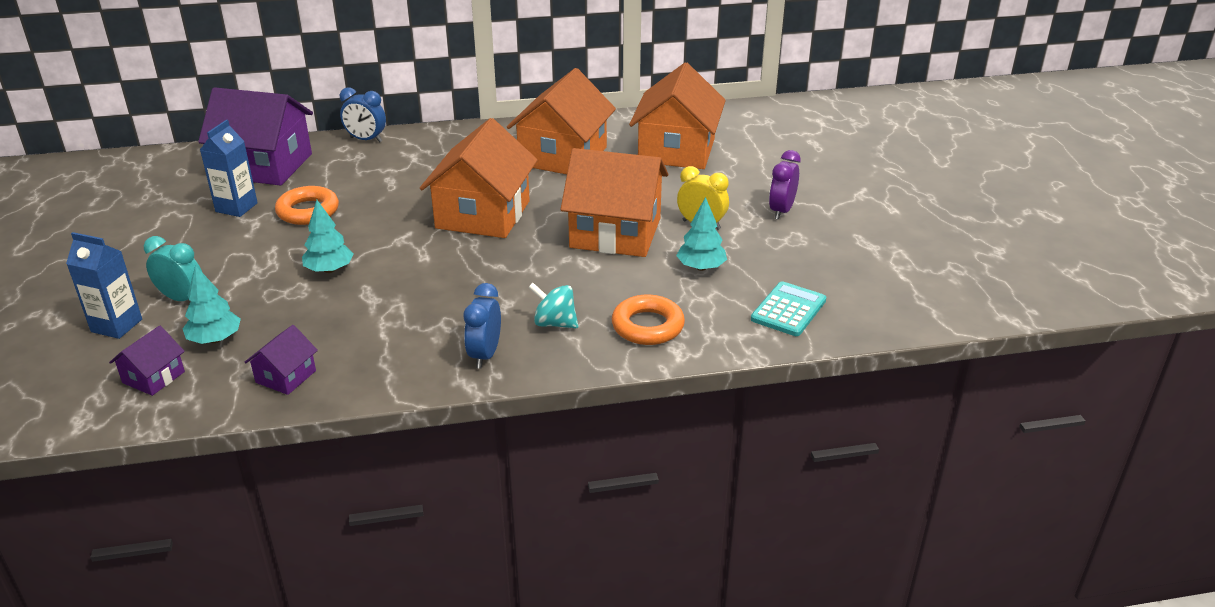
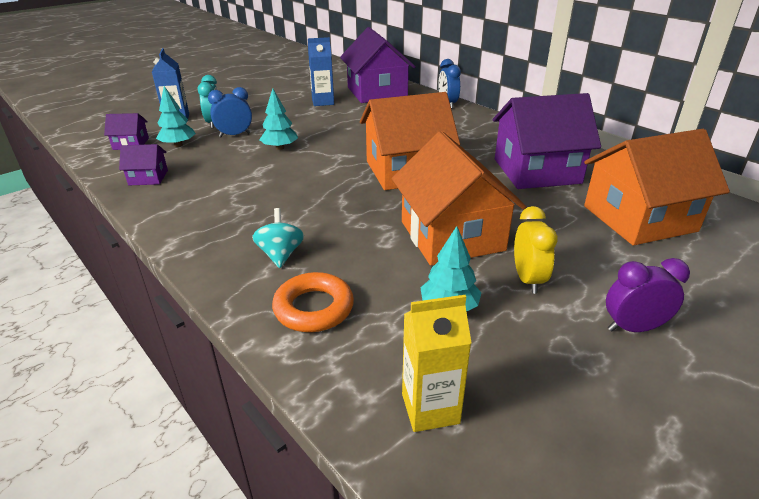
camera: 60 degrees right, 0 degrees up
(308, 211) = (341, 119): orange ring -> none
(485, 355) = (213, 239): blue clock -> blue clock (234, 135)
(563, 156) = (536, 171): orange house -> purple house
(788, 310) = (430, 408): turquoise calculator -> yellow carton

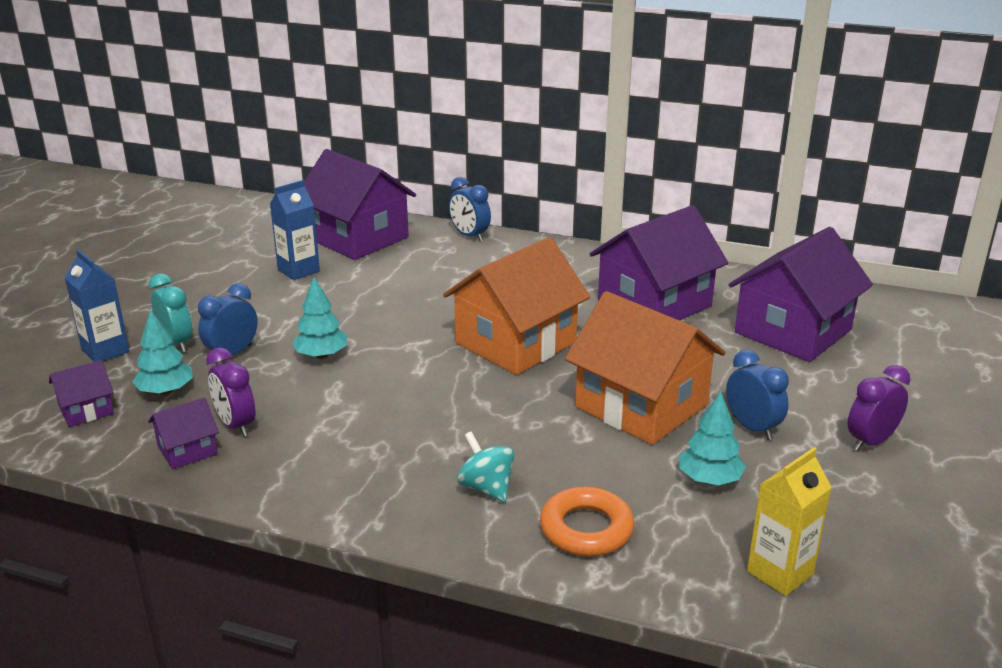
camera: 30 degrees left, 5 degrees down
(188, 172) = (236, 425): none -> purple clock
(527, 279) = (752, 428): yellow clock -> blue clock
(639, 218) = (793, 331): orange house -> purple house

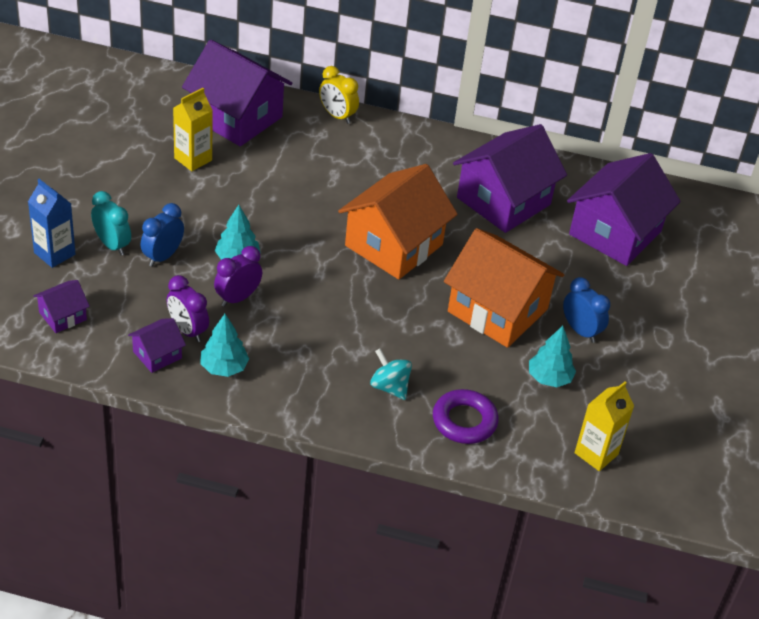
camera: 10 degrees left, 15 degrees up
(166, 391) = (120, 296): turquoise tree -> turquoise tree (224, 367)
(298, 270) = (193, 159): blue carton -> yellow carton
(470, 236) = (337, 116): blue clock -> yellow clock
(586, 529) = (464, 421): orange ring -> purple ring
(871, 442) = (666, 343): purple clock -> purple clock (237, 298)

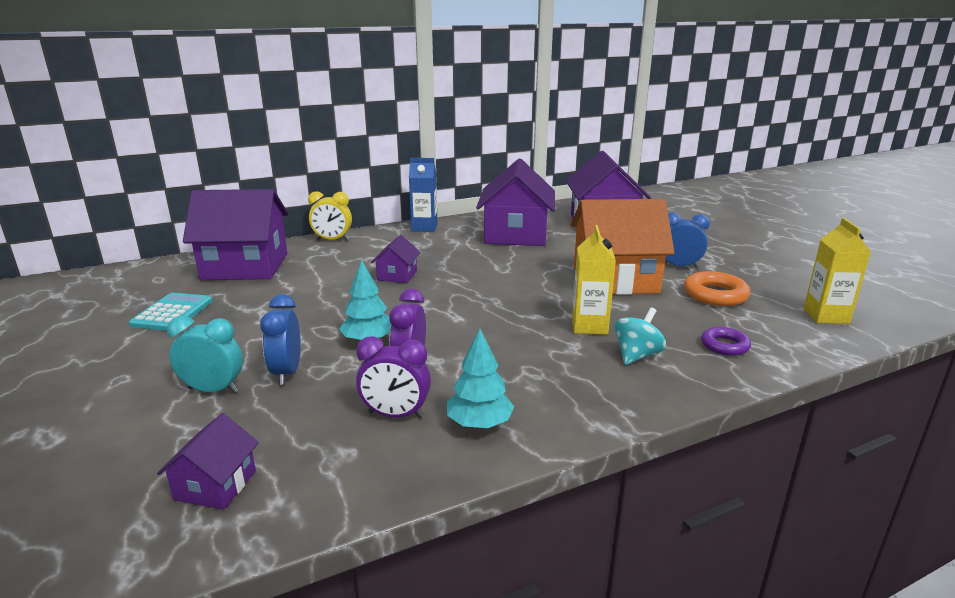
camera: 35 degrees left, 20 degrees down
(54, 253) = (139, 431): blue carton -> blue carton (424, 228)
(145, 150) = (173, 313): none -> turquoise calculator
(157, 355) = (391, 454): purple house -> purple house (397, 275)
(193, 159) = (233, 300): yellow carton -> yellow carton (589, 326)
(389, 387) = (637, 355): turquoise spinning top -> turquoise spinning top turned 120 degrees clockwise
(394, 245) = (485, 279): orange house -> none
(464, 421) = (724, 345): purple ring -> purple ring, size x0.64
(549, 378) = (715, 295): turquoise tree -> orange ring

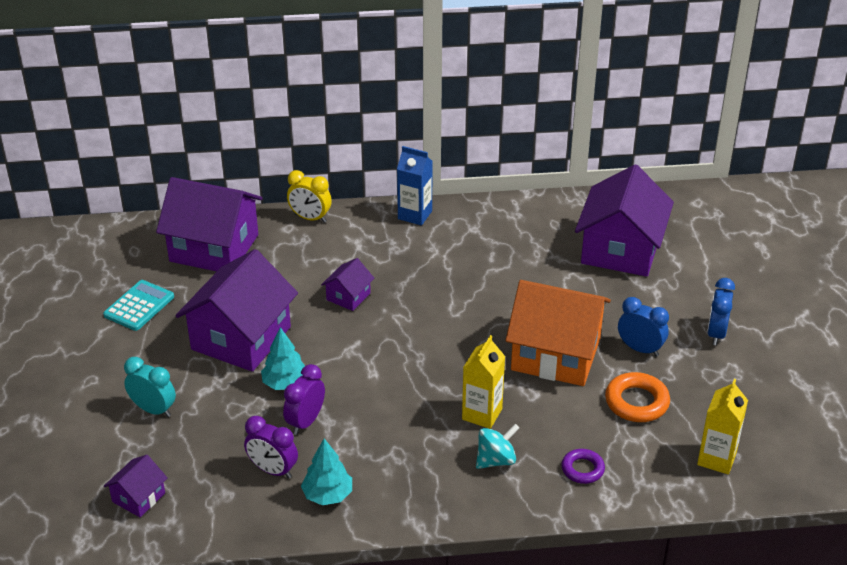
camera: 20 degrees right, 15 degrees up
(287, 372) = (210, 405): blue clock -> blue clock (716, 333)
(516, 234) = (506, 251): purple house -> purple house (241, 338)

